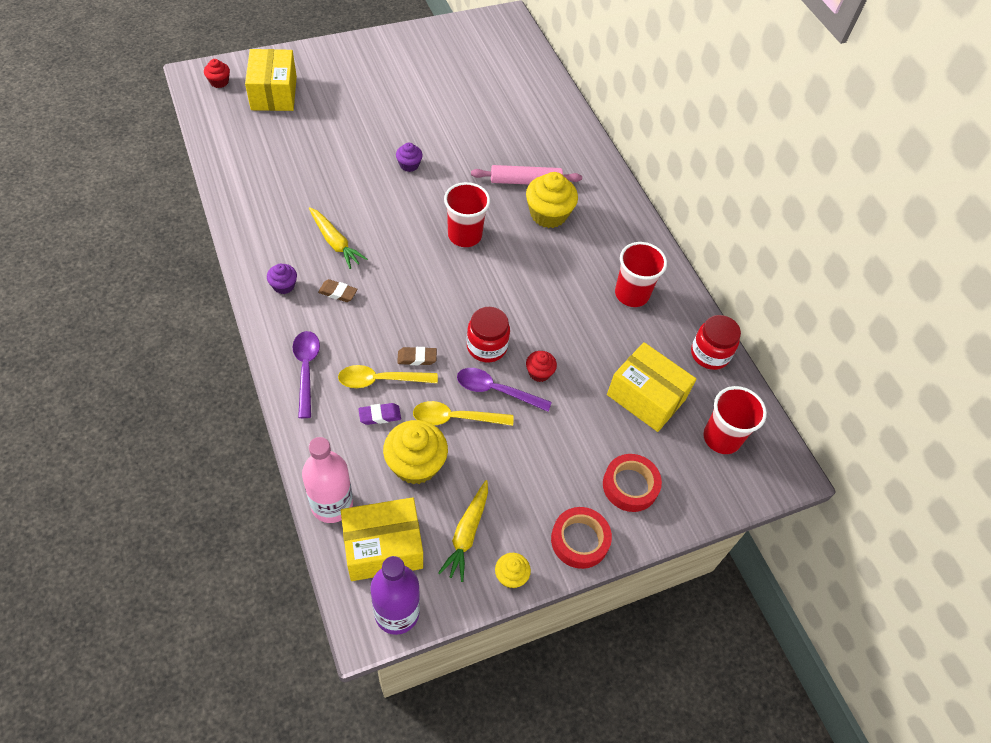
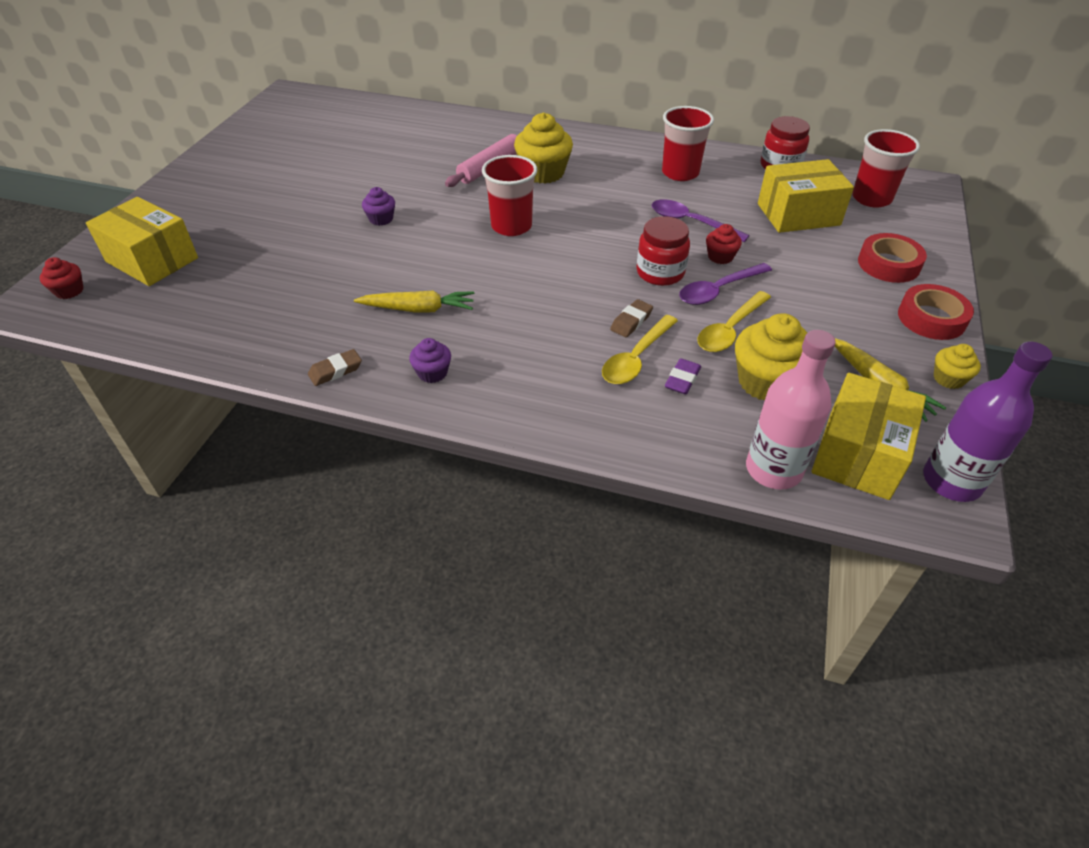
camera: 45 degrees left, 10 degrees down
(306, 369) = (569, 407): purple spoon -> purple spoon (691, 222)
(338, 293) = (488, 337): brown eraser -> brown eraser (335, 371)

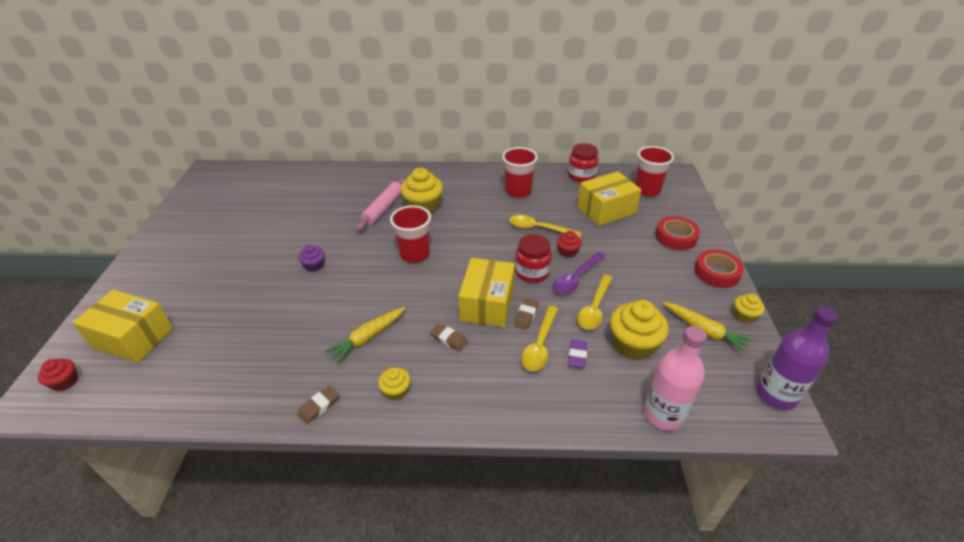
camera: 15 degrees left, 5 degrees down
(418, 309) = (367, 338): yellow carrot -> yellow carrot turned 150 degrees clockwise
(432, 373) = (396, 391): purple cupcake -> yellow cupcake
(519, 329) = (449, 339): none -> brown eraser
(691, 222) = (538, 228): purple spoon -> yellow spoon
(858, 454) = (712, 388): yellow box -> yellow box (487, 304)

